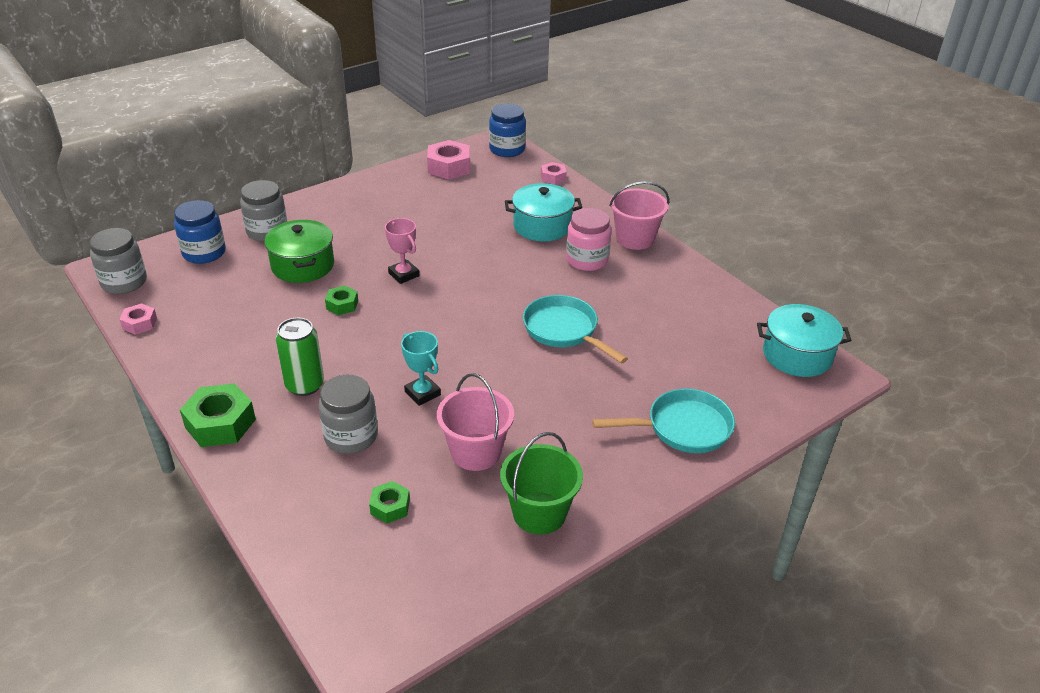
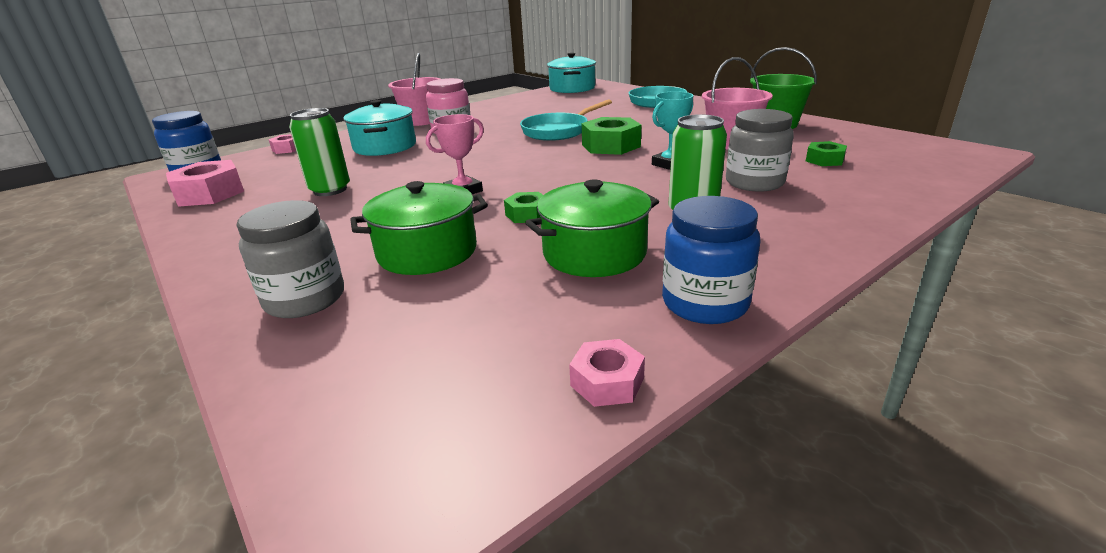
camera: 90 degrees left, 10 degrees down
(124, 282) = (448, 456): grey jar -> none
(204, 253) = (352, 357): blue jar -> blue jar (705, 303)
(220, 423) = (799, 248): green nut -> green nut (611, 146)
(265, 330) = (594, 253): none -> green pot
(434, 214) = (330, 190): none -> green can

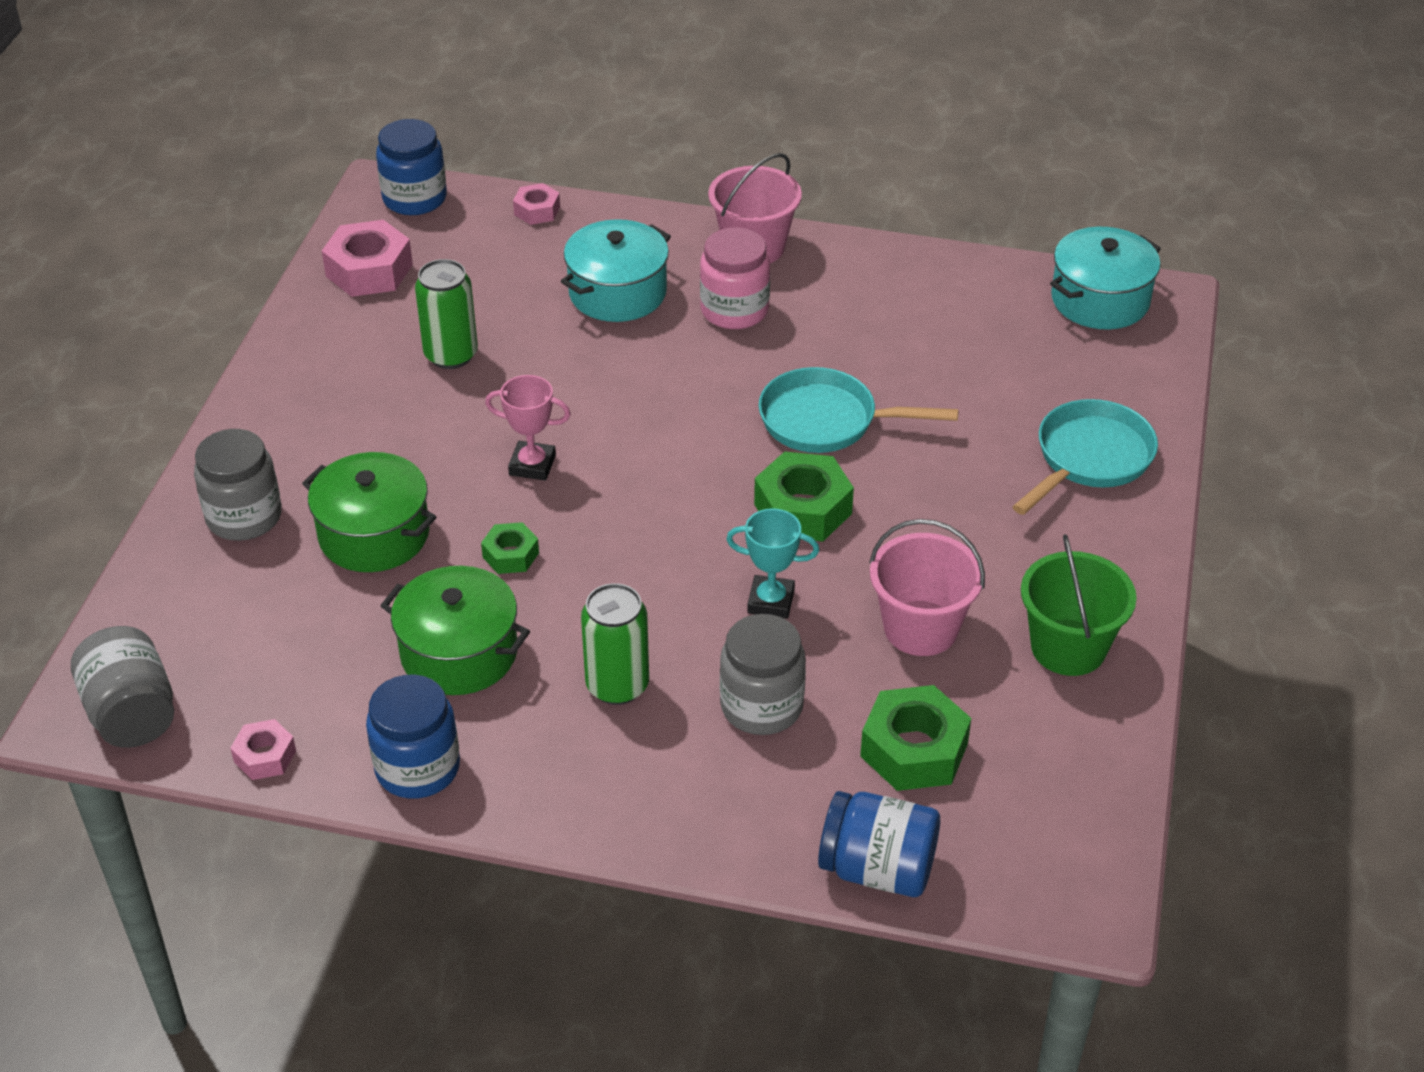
camera: 50 degrees right, 15 degrees up
(429, 463) = (132, 713): none -> grey jar
(824, 160) = (914, 750): green nut -> green nut, size x1.78
(923, 185) = (877, 869): none -> blue jar

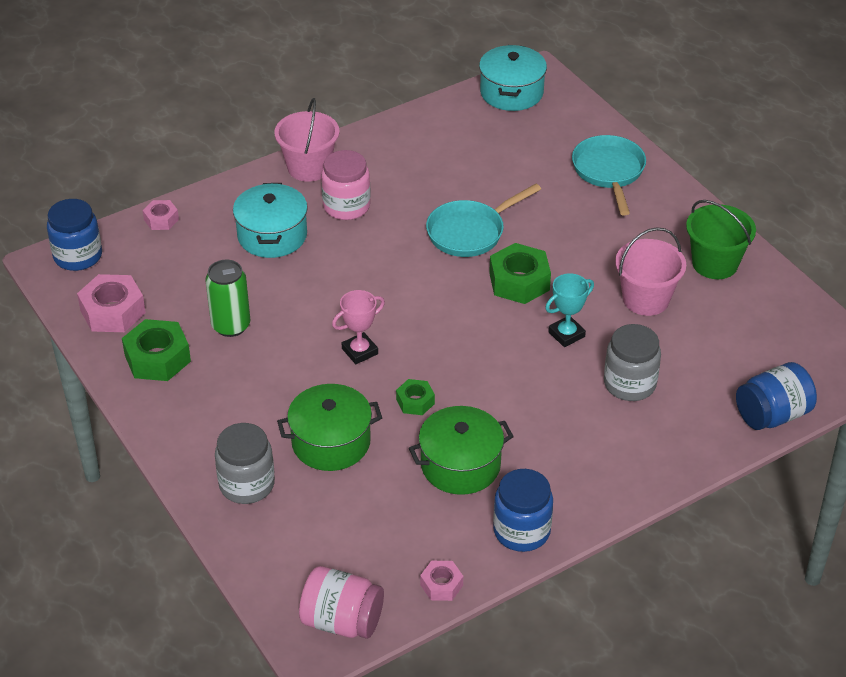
camera: 45 degrees left, 0 degrees up
(132, 713) = (342, 621): grey jar -> pink jar
(617, 685) = (555, 423): green can -> none
(914, 750) = (716, 354): green nut -> green nut (157, 358)

